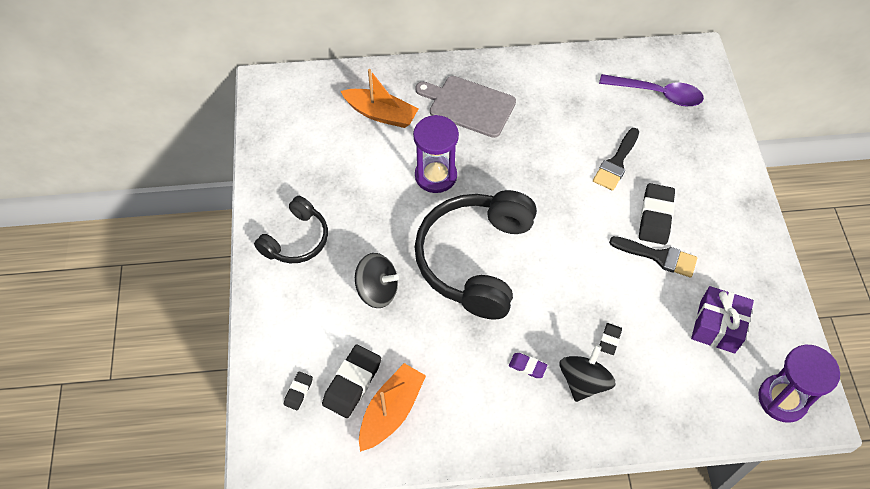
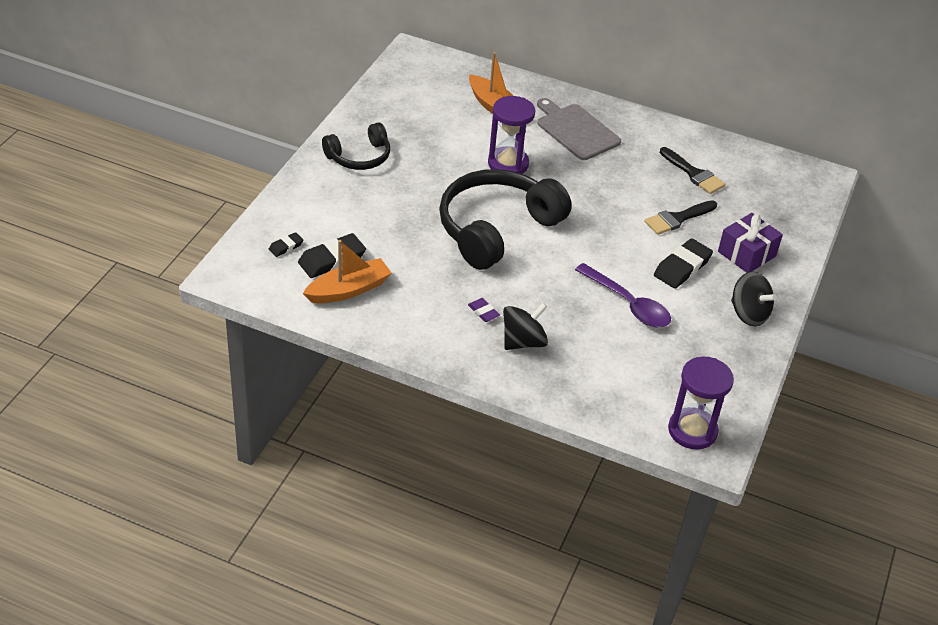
camera: 25 degrees right, 15 degrees down
(377, 290) = (399, 214): black spinning top -> black spinning top (748, 314)
(609, 340) = (569, 326): black eraser -> none
(657, 94) = (758, 189): purple spoon -> purple spoon (628, 304)
(659, 257) = (661, 294): black brush -> black brush (694, 174)
(717, 326) = (675, 360): purple gift -> purple gift (746, 254)

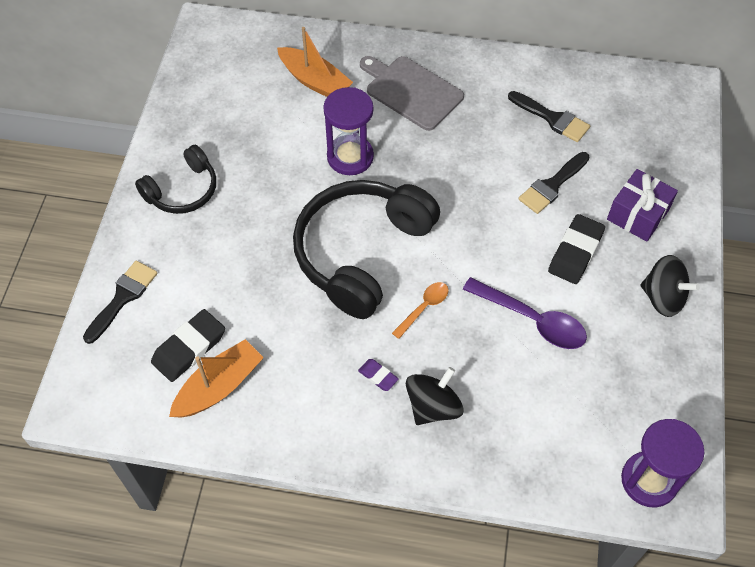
camera: 10 degrees left, 15 degrees up
(286, 247) = (132, 343): black eraser -> none
(288, 216) = (123, 297): none -> black brush
(537, 276) = (424, 308): none -> orange spoon

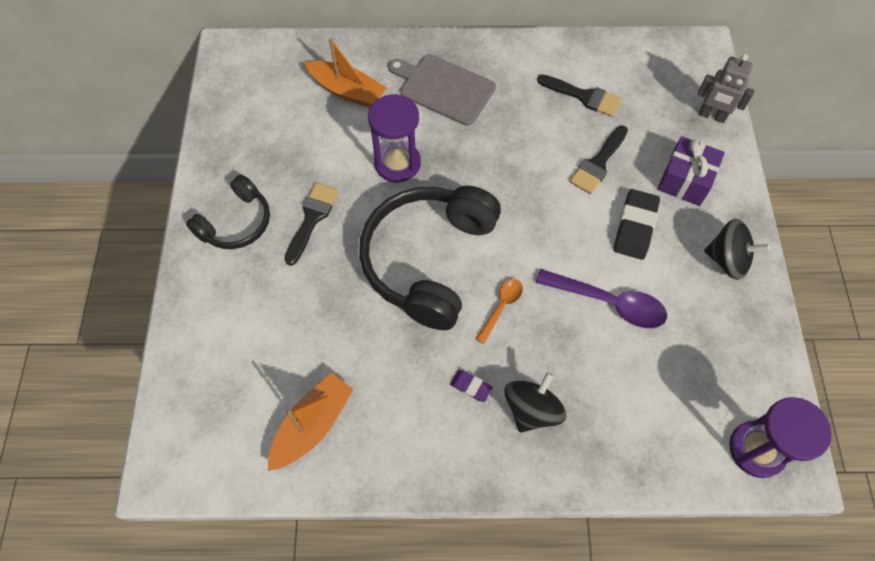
camera: 10 degrees left, 5 degrees up
(123, 297) = (195, 346): black brush -> black brush (312, 218)
(189, 348) = (274, 389): black eraser -> none
(681, 155) = (712, 116): none -> grey robot

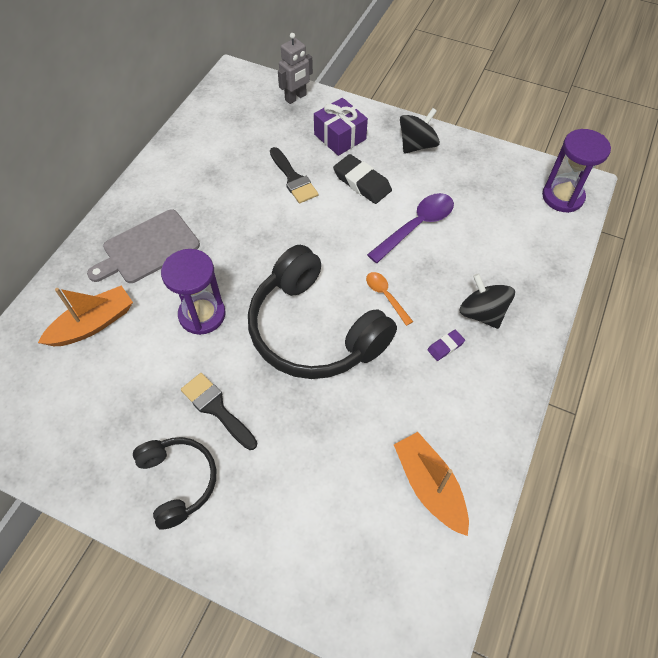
camera: 65 degrees left, 5 degrees down
(584, 96) = (226, 160): black brush -> none

